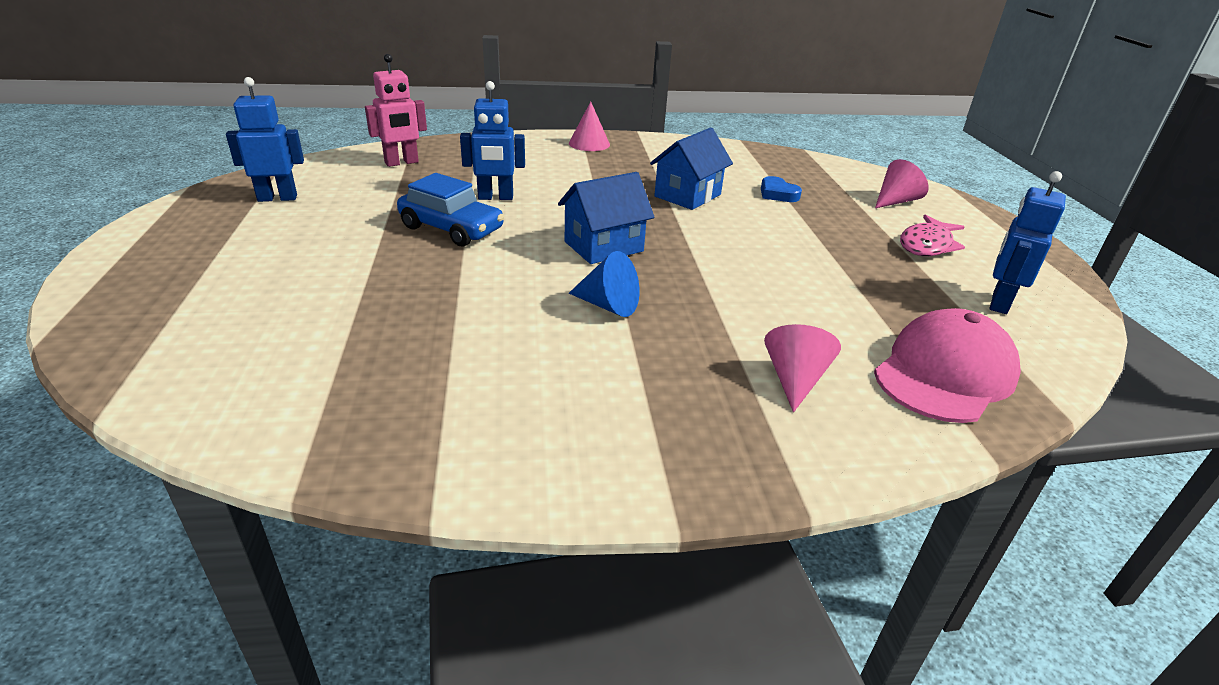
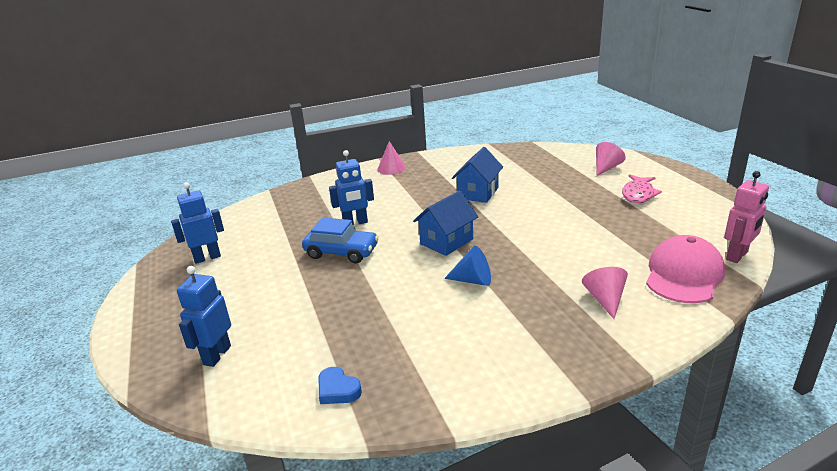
camera: 10 degrees left, 5 degrees down
(402, 163) = (274, 211): pink robot -> pink robot (737, 256)
(777, 194) = (533, 179): blue heart -> blue heart (338, 390)
(999, 303) = (694, 223): blue robot -> blue robot (217, 355)

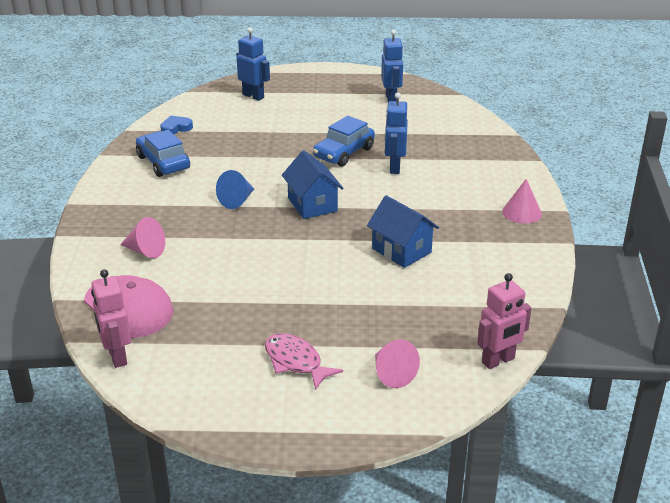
camera: 110 degrees right, 5 degrees up
(435, 361) = (163, 162): none -> blue car
(556, 148) = (498, 361): none -> pink robot

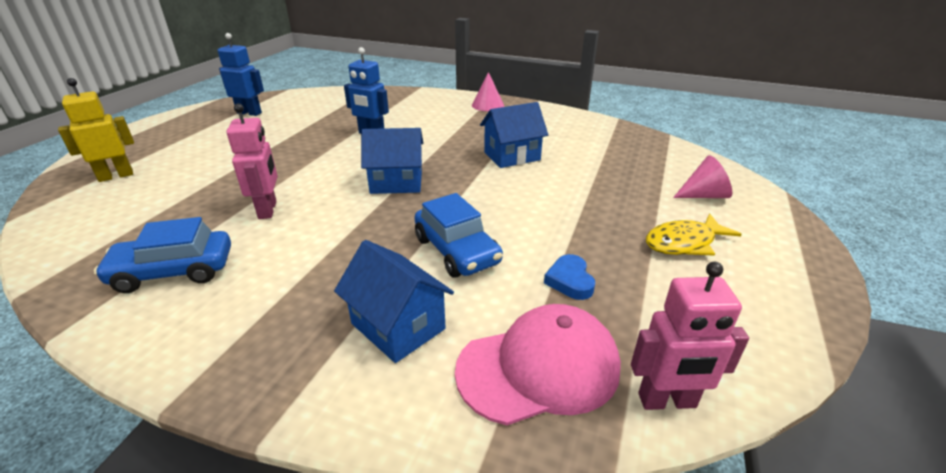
camera: 70 degrees left, 0 degrees up
(145, 251) = (398, 326): pink cone -> blue house
(176, 128) = (95, 245): blue heart -> blue heart (570, 281)
(237, 200) = (341, 227): blue cone -> none
(253, 96) = (116, 176): blue robot -> yellow robot
(296, 362) = (684, 243): pink fish -> yellow fish
(344, 153) = (316, 150): blue car -> blue car (457, 251)
(498, 361) = (684, 150): pink robot -> pink robot (268, 210)

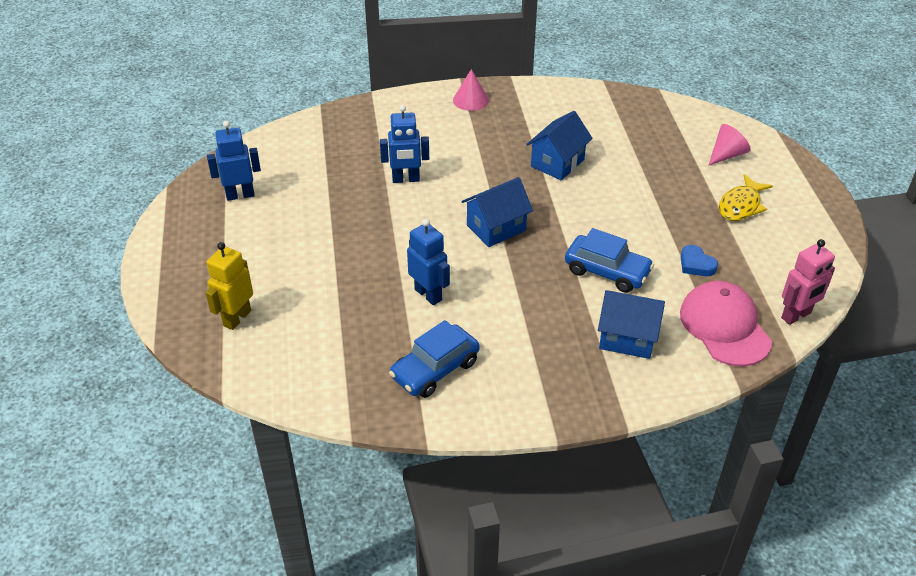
camera: 30 degrees left, 10 degrees up
(268, 210) = (428, 294): pink robot -> blue robot
(539, 368) = (724, 326): pink cap -> pink cap turned 60 degrees counterclockwise

